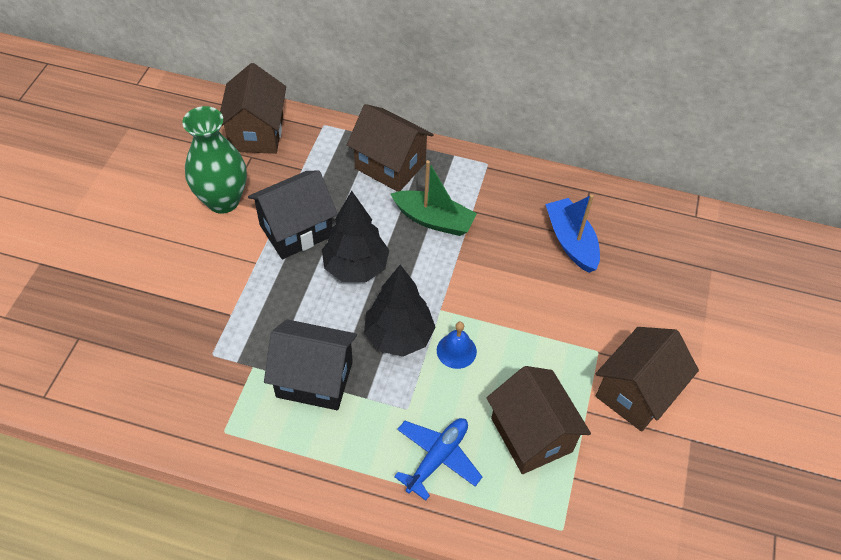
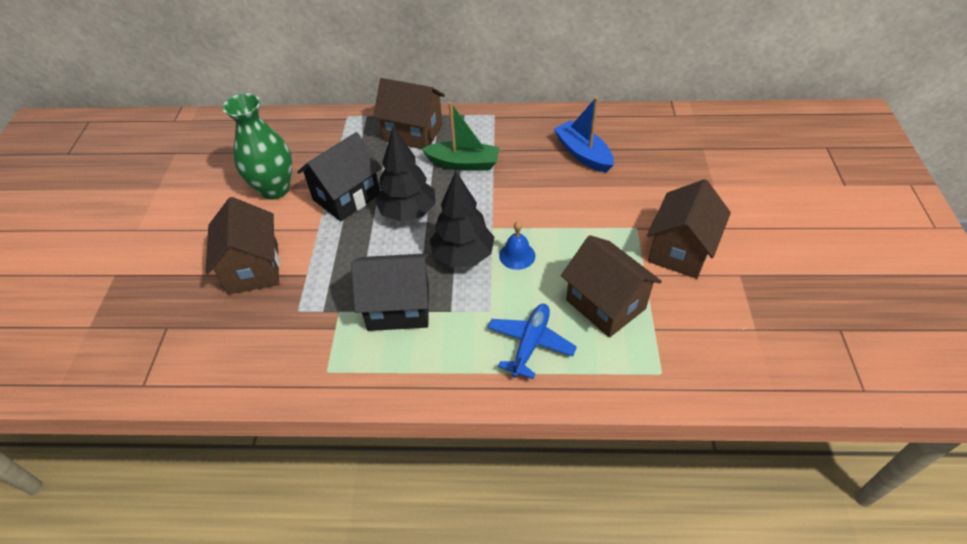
camera: 10 degrees left, 5 degrees down
(257, 133) = (291, 133): brown house -> brown house (253, 268)

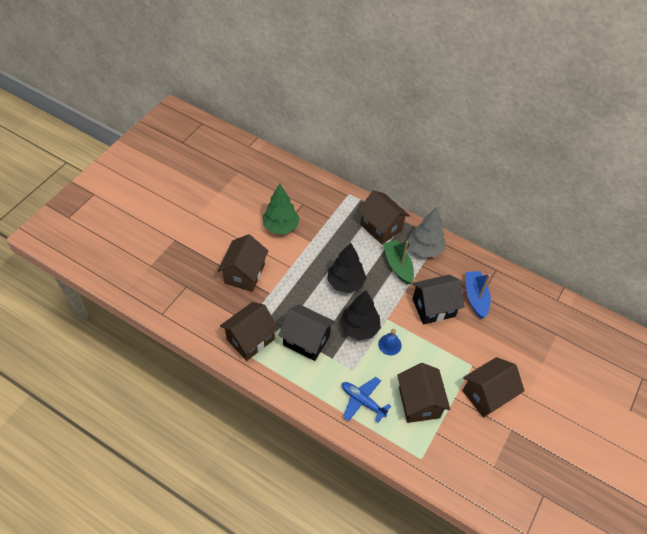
camera: 25 degrees right, 5 degrees up
(275, 189) = (280, 227): green vase -> green tree
(312, 348) = (250, 339): none -> brown house
(347, 197) = (317, 253): black house -> black house (433, 308)
(463, 163) = (397, 265): green boat -> green boat turned 150 degrees counterclockwise
(484, 132) = (424, 249): none -> grey tree
(530, 343) = (362, 401): blue plane -> blue plane turned 105 degrees counterclockwise

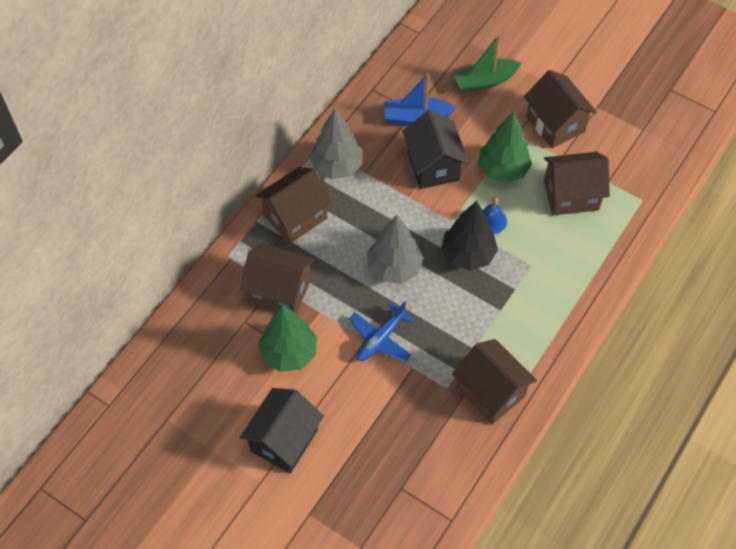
camera: 85 degrees left, 5 degrees up
(244, 274) = (378, 403): brown house -> brown house (279, 291)
(306, 340) = (489, 320): black house -> black house (284, 440)
(345, 283) = (394, 268): black tree -> grey tree
(362, 401) = (574, 256): blue plane -> blue plane (380, 339)
(397, 265) = (364, 201): green boat -> green boat (484, 81)
(436, 354) = (502, 169): none -> green tree

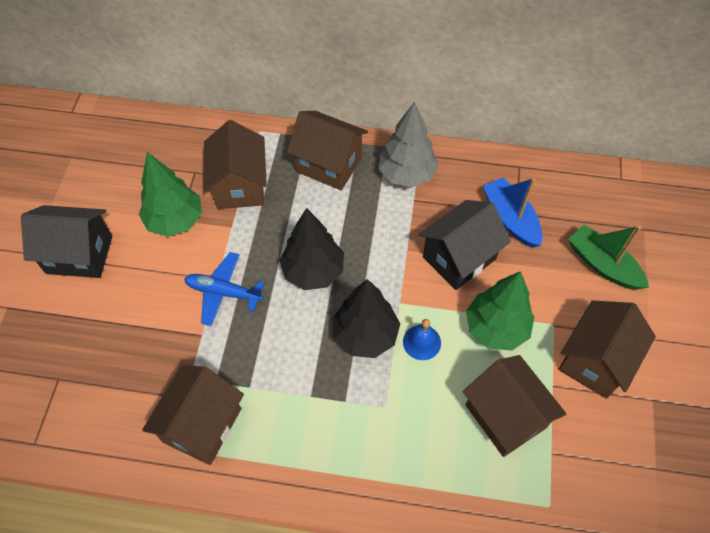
camera: 65 degrees right, 0 degrees up
(394, 268) = (313, 271): grey tree -> black tree

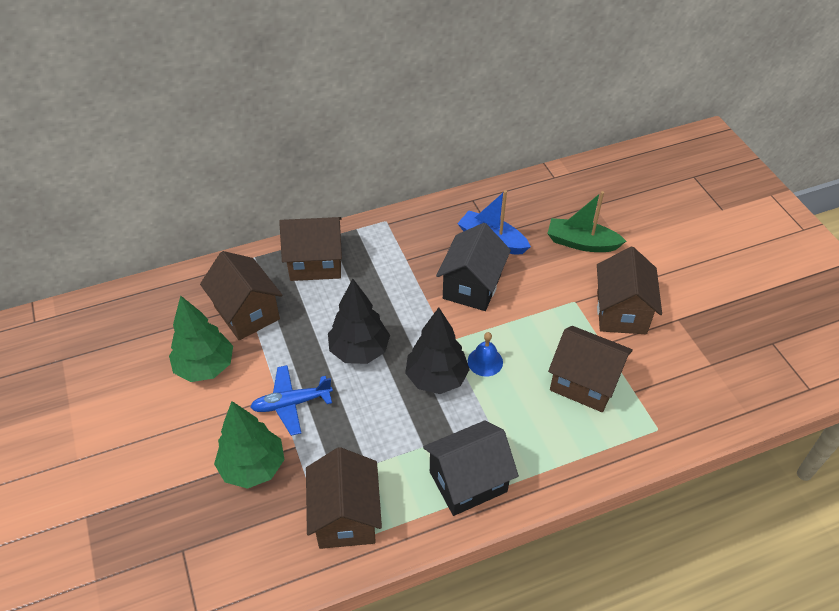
camera: 30 degrees left, 10 degrees down
(79, 254) = (130, 437): black house -> black house (468, 481)
(406, 174) = (387, 243): grey tree -> none
(496, 328) = (534, 324): green tree -> green tree (253, 467)

